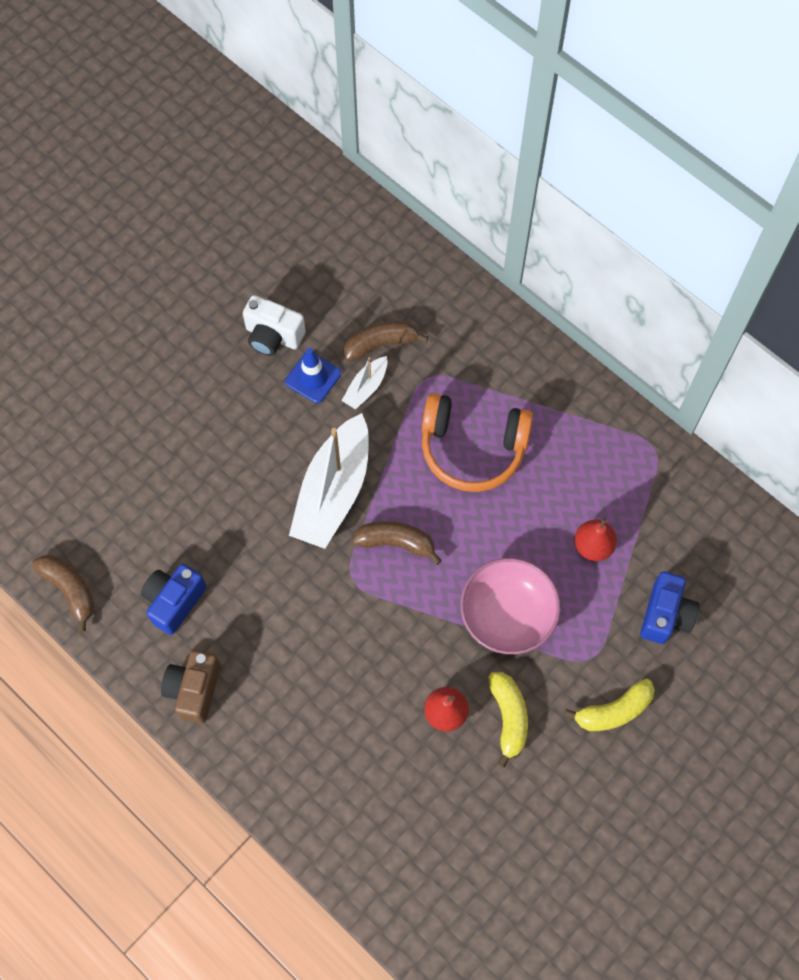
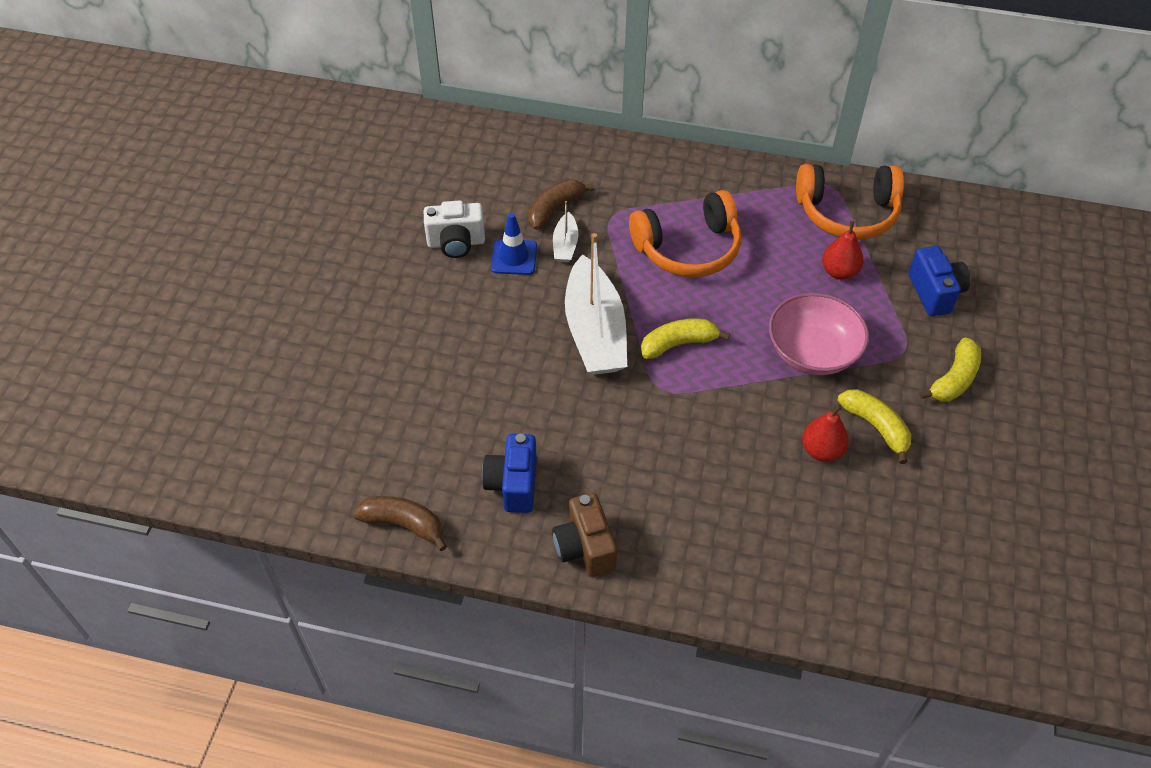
camera: 30 degrees left, 15 degrees down
(396, 543) = (678, 344): brown banana -> yellow banana
(648, 486) = (847, 212): none -> orange headphones

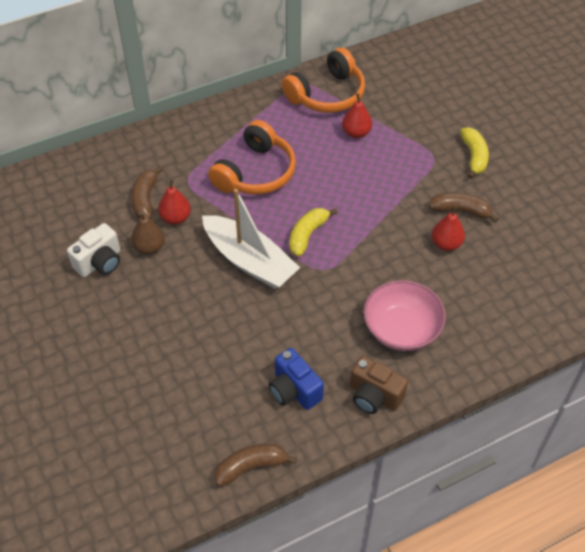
camera: 40 degrees left, 0 degrees up
(514, 257) = (149, 247): blue traffic cone -> brown pear
(565, 245) = (175, 218): white boat -> red pear
(812, 352) = (387, 190): pink bowl -> pink bowl (401, 329)
(875, 427) = (460, 211): yellow banana -> brown banana
(935, 293) = (418, 113): blue camera -> none

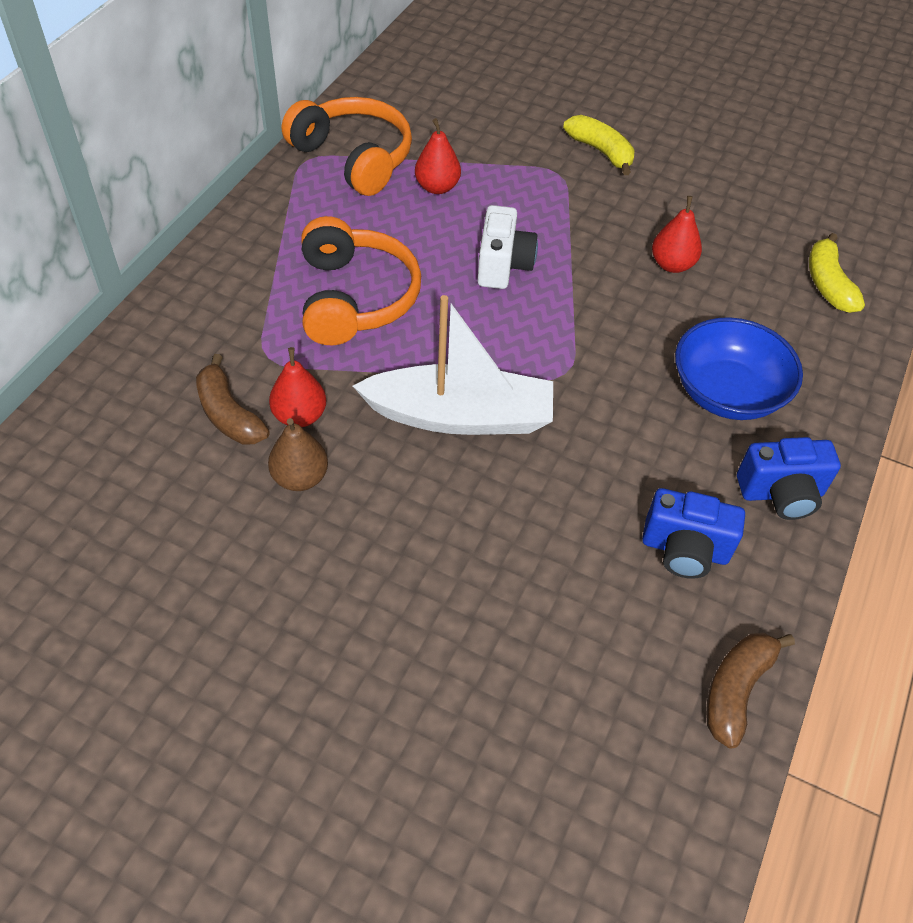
camera: 40 degrees left, 0 degrees up
(100, 262) = (243, 543): white camera -> white camera (503, 265)
(307, 235) = (502, 342): yellow banana -> yellow banana (828, 284)
(327, 94) = (353, 158): orange headphones -> orange headphones turned 60 degrees counterclockwise
(374, 396) = (781, 494): brown camera -> blue camera
(401, 329) = (727, 392): pink bowl -> blue bowl
(460, 211) = (649, 219): brown banana -> none

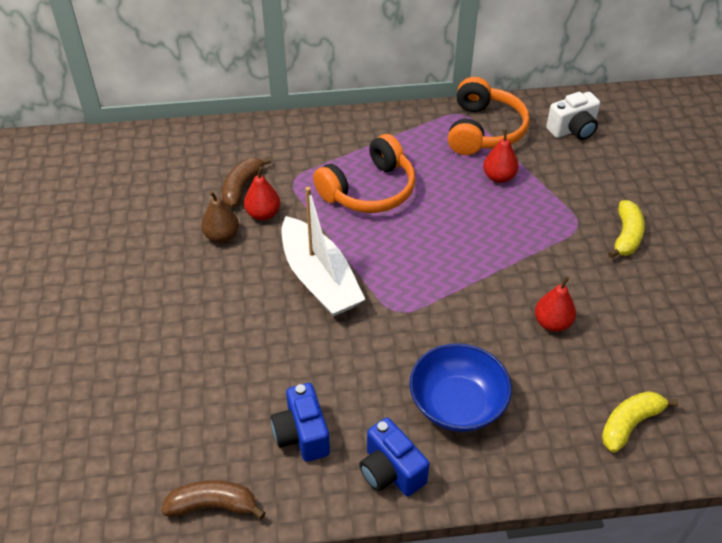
camera: 60 degrees right, 5 degrees down
(503, 265) = (461, 239): white camera -> white camera (573, 130)

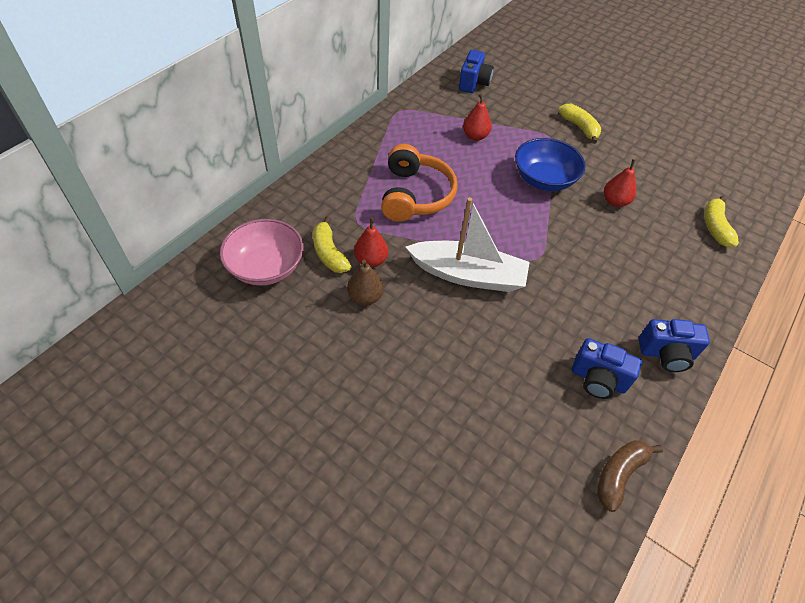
camera: 50 degrees left, 5 degrees up
(188, 167) = (266, 267): none -> pink bowl
(242, 187) = (329, 253): brown banana -> yellow banana
(457, 404) = (639, 285): blue bowl -> blue bowl (544, 179)
(483, 130) = (427, 113): orange headphones -> none
(573, 130) = (474, 83): white camera -> blue camera

